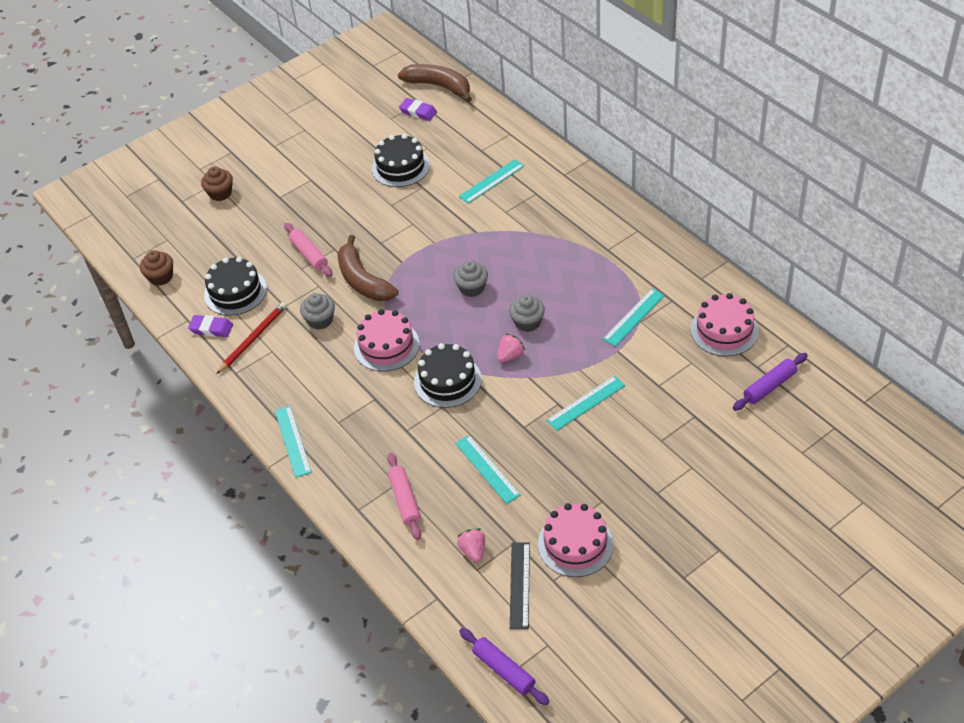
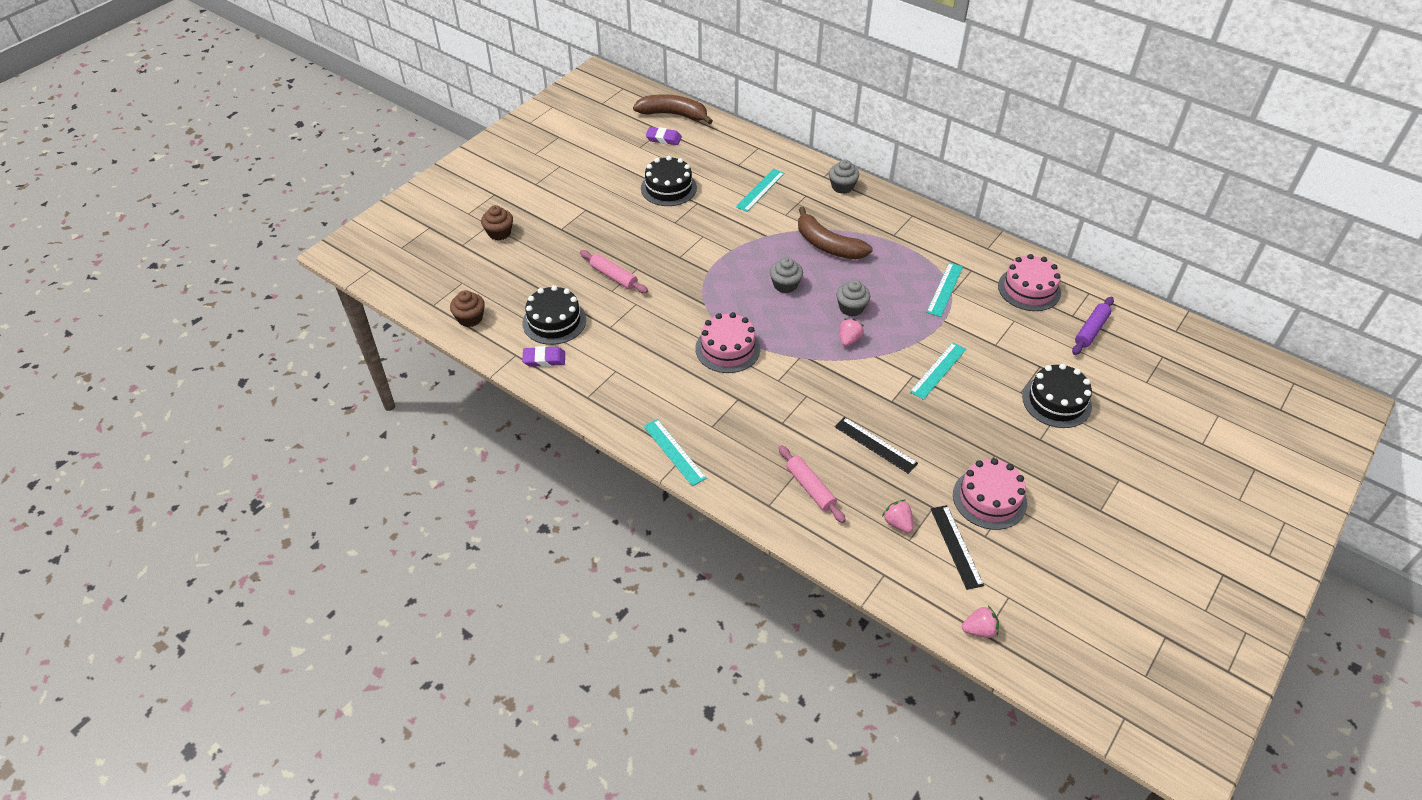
camera: 20 degrees left, 0 degrees up
(253, 338) = (591, 362): red pencil -> none
(320, 320) = (652, 335): grey cupcake -> grey cupcake (842, 187)
(363, 280) = (677, 293): brown banana -> brown banana (827, 245)
(447, 381) = (801, 371): black cake -> black cake (1056, 401)
(487, 468) = (875, 445): turquoise ruler -> black ruler
(503, 670) = (979, 630): purple rolling pin -> pink strawberry

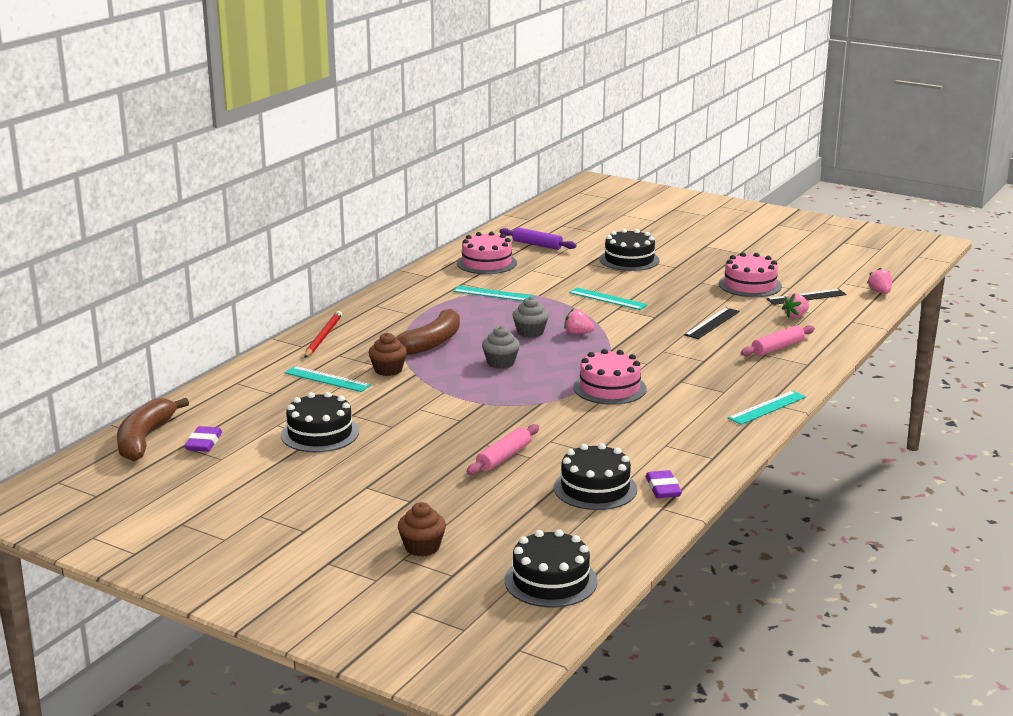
camera: 95 degrees left, 25 degrees down
(439, 288) = (550, 581): none -> black cake
(470, 318) = (606, 548): brown cupcake -> brown cupcake (388, 370)
(842, 187) = (323, 337): grey cupcake -> red pencil

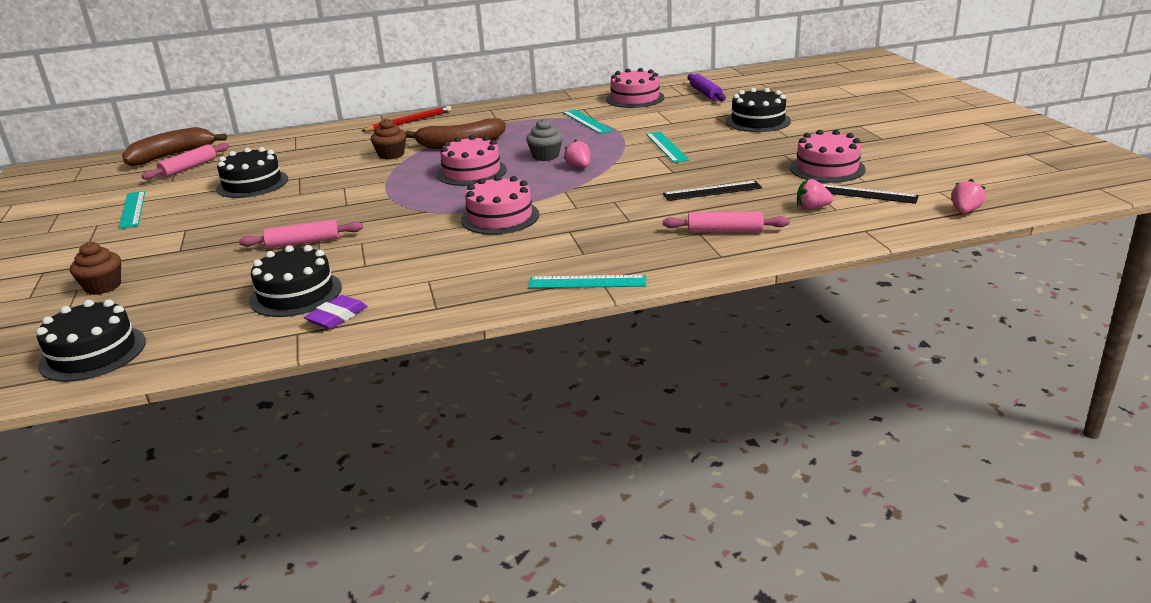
camera: 45 degrees right, 5 degrees up
(204, 443) = (189, 168): purple eraser -> pink rolling pin
(327, 379) = (344, 149): turquoise ruler -> turquoise ruler (132, 209)
(500, 362) = (471, 172): grey cupcake -> pink cake

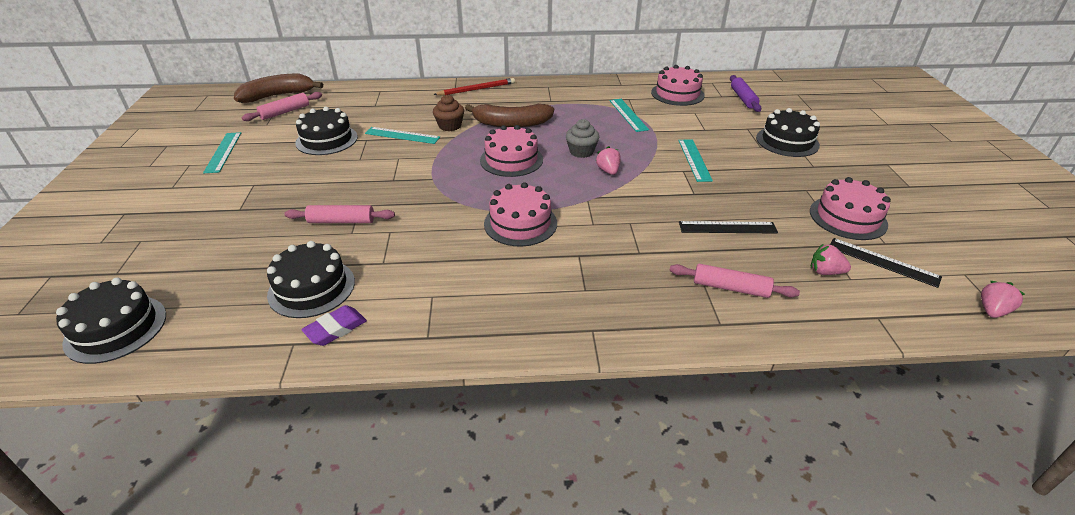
camera: 10 degrees right, 10 degrees up
(103, 286) = (161, 242): brown cupcake -> none
(587, 282) = (579, 333): turquoise ruler -> turquoise ruler (402, 135)

